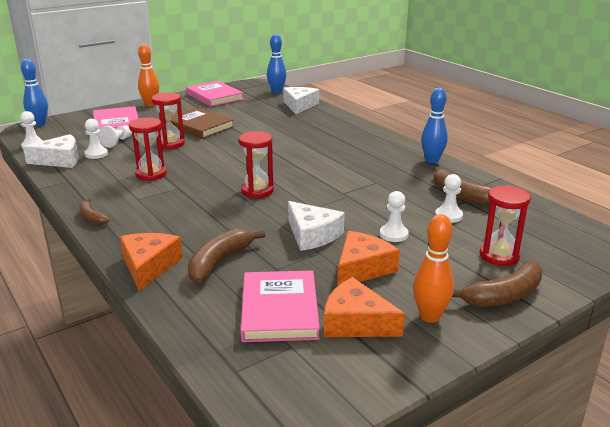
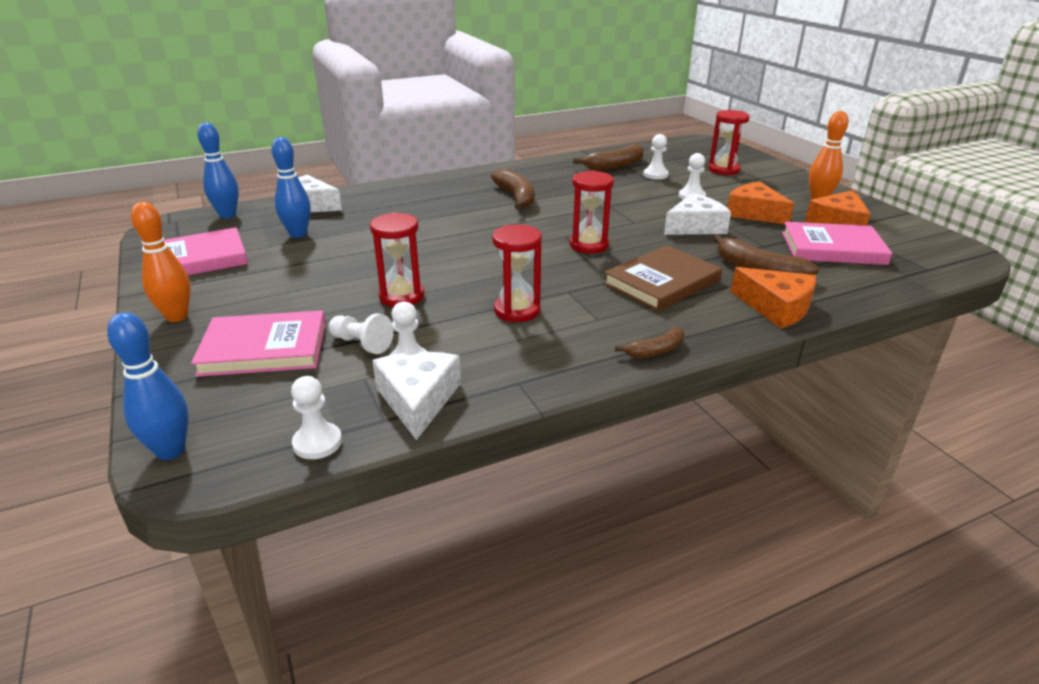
camera: 80 degrees left, 5 degrees up
(149, 266) = (776, 307): orange cheese -> orange cheese turned 150 degrees counterclockwise
(198, 126) = (337, 274): brown book -> brown book (662, 282)
(432, 160) = (533, 165): blue bowling pin -> blue bowling pin (298, 234)
(503, 296) = (781, 177): brown banana -> brown banana (516, 197)

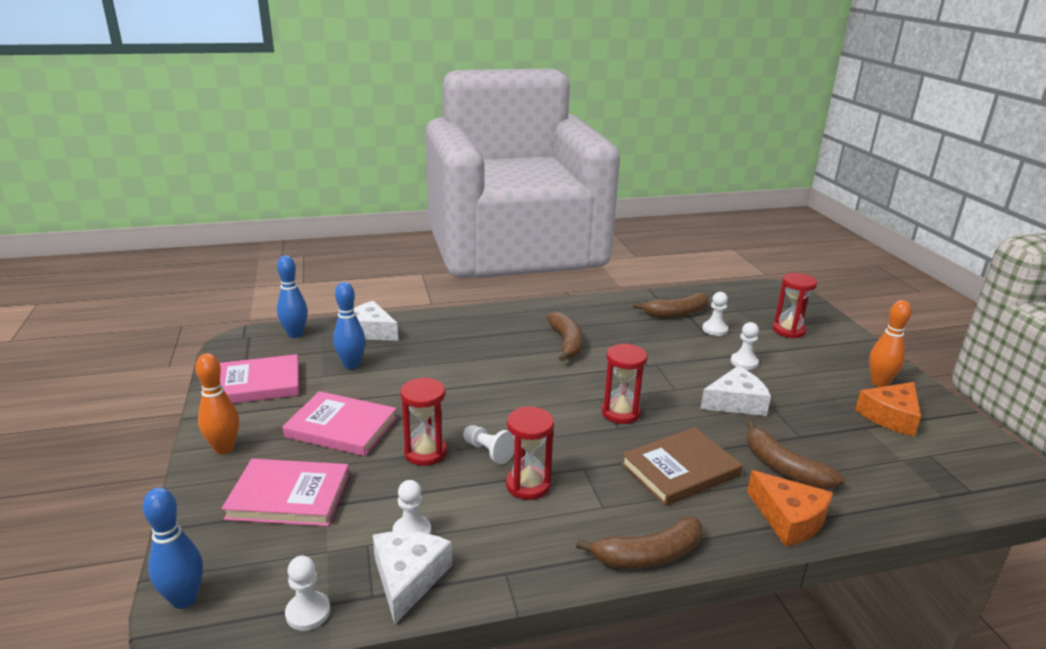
camera: 10 degrees right, 5 degrees down
(361, 344) = (375, 504): white pawn -> white pawn (488, 452)
(655, 351) = (648, 555): brown banana -> brown banana, size x1.70
(754, 213) = (803, 392): orange cheese -> none
(832, 248) = (874, 449): pink book -> pink book (341, 427)

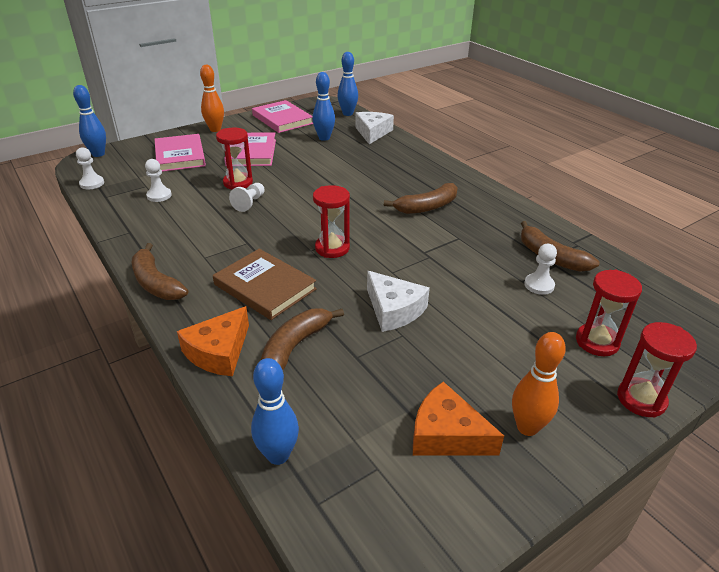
camera: 70 degrees right, 10 degrees up
(408, 578) = (120, 203): white cheese -> none
(528, 485) = (218, 224): red hourglass -> red hourglass (641, 399)
(744, 362) = (481, 310): white pawn -> none
(925, 502) = (278, 455): none -> blue bowling pin

